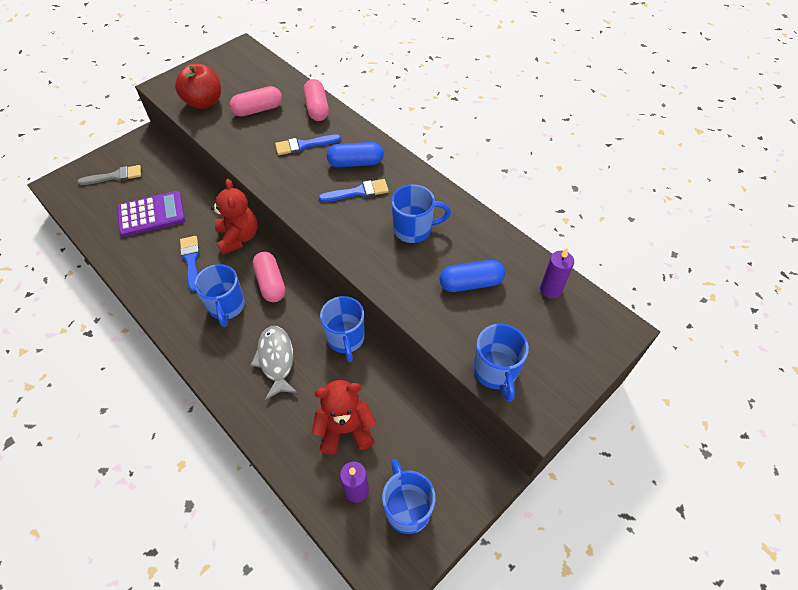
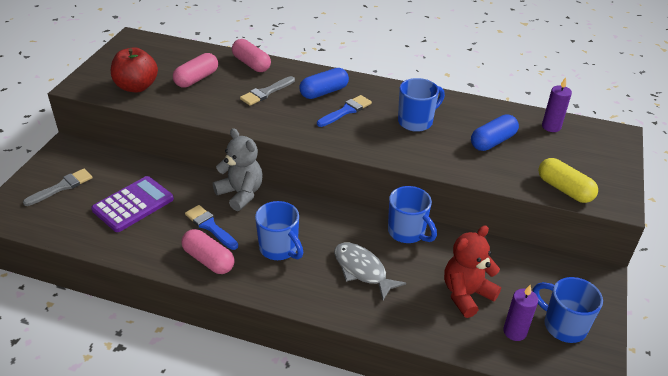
camera: 30 degrees left, 15 degrees down
(238, 237) = (241, 194): red teddy bear -> grey teddy bear
(271, 283) = (304, 217): pink capsule -> pink capsule (208, 260)
(304, 145) = (266, 92): blue brush -> grey brush
(495, 372) = (564, 189): blue mug -> yellow capsule

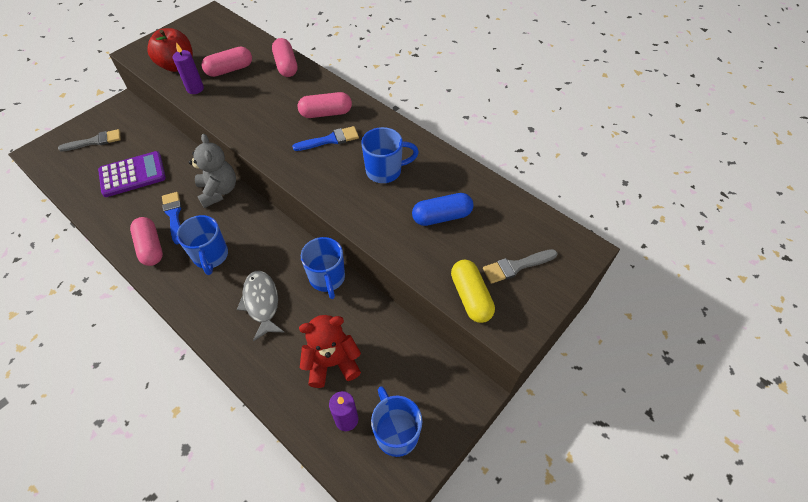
camera: 25 degrees right, 15 degrees up
(266, 92) = (276, 100): grey brush -> grey brush (516, 266)
(324, 92) = (326, 113): blue capsule -> pink capsule
(551, 127) = (516, 217): purple candle -> purple candle (195, 89)

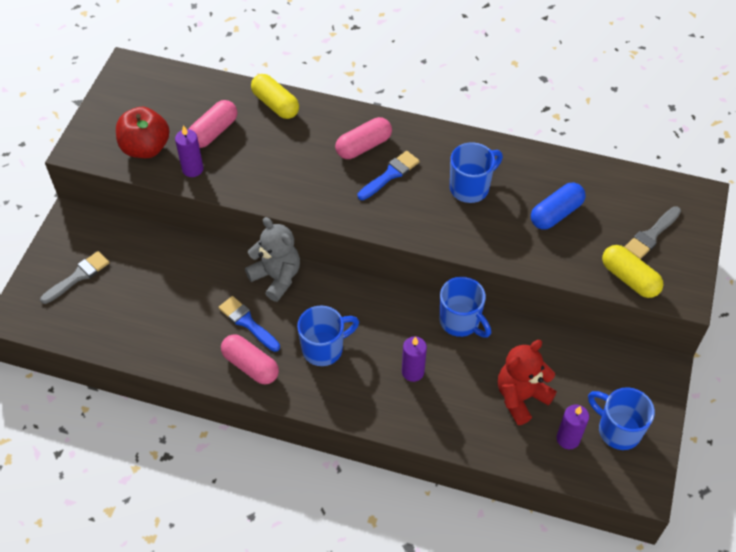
camera: 25 degrees left, 0 degrees up
(132, 175) = (160, 297): purple calculator -> none
(211, 256) = (324, 348): blue mug -> blue mug turned 75 degrees counterclockwise
(261, 303) = (413, 372): grey fish -> purple candle
(286, 65) = (275, 104): pink capsule -> yellow capsule

